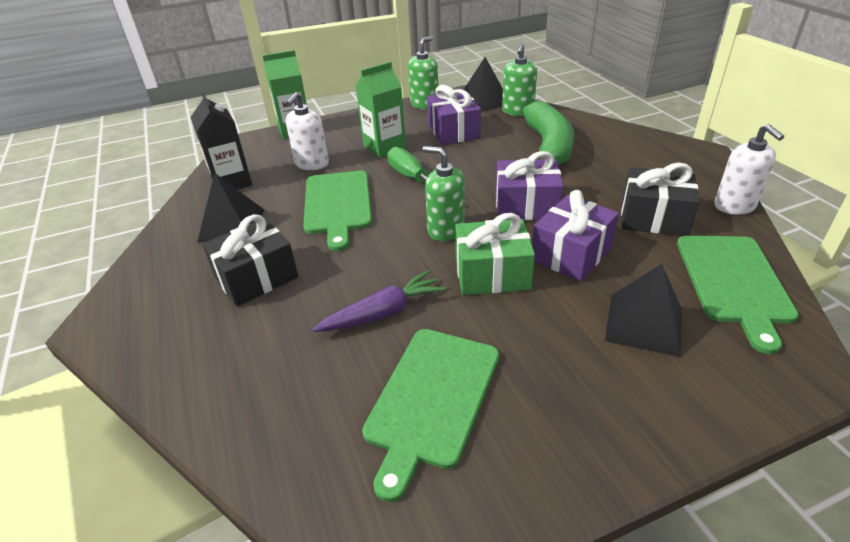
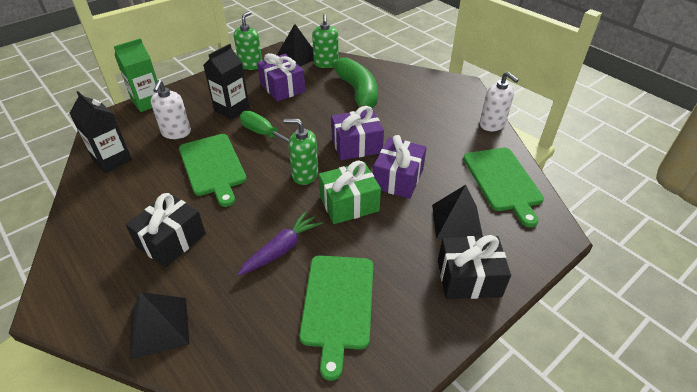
camera: 20 degrees left, 5 degrees up
(231, 225) = (130, 199): black pyramid -> black pyramid (159, 327)
(384, 147) = (232, 109): green carton -> black carton
(653, 218) = (444, 141): black gift -> black gift (468, 278)

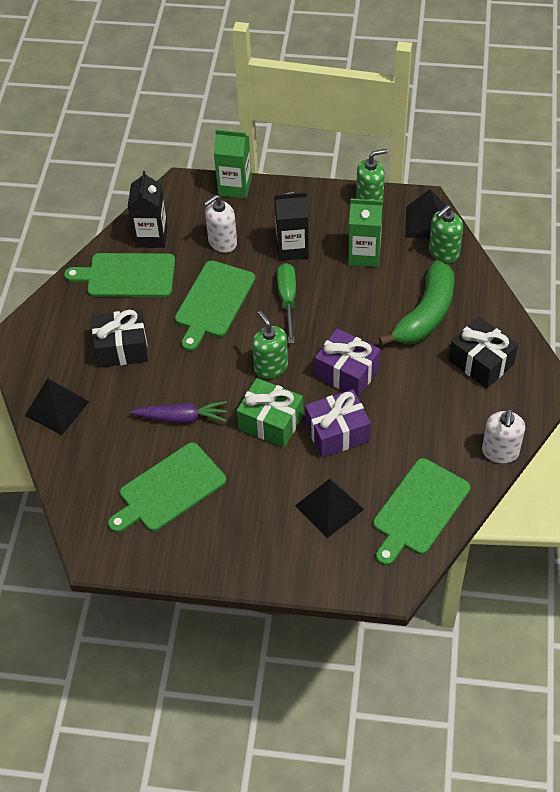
camera: 50 degrees right, 10 degrees up
(119, 193) = (127, 276): none -> green cutting board
(282, 88) = (364, 254): purple gift -> green carton
(468, 278) = (275, 552): black gift -> black gift (481, 362)

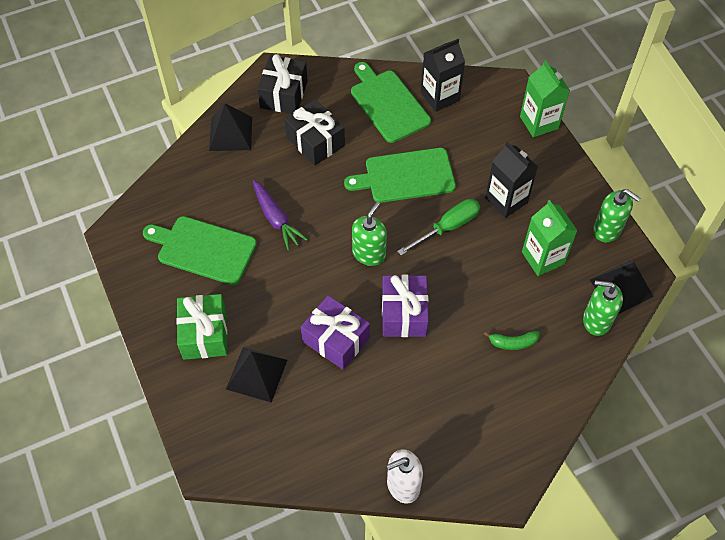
camera: 55 degrees right, 5 degrees up
(222, 242) = (472, 147): white soap dispenser -> none
(271, 422) = (314, 284): green gift -> green gift (204, 334)
(419, 510) = (297, 447): green cutting board -> none
(425, 315) = (513, 343): green banana -> green banana, size x0.43
(481, 362) = (493, 417): black gift -> black gift (284, 94)

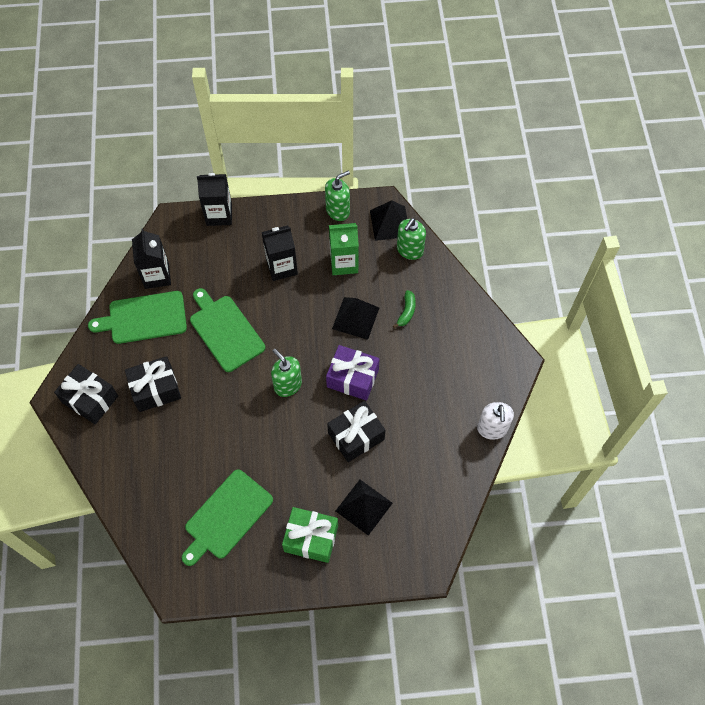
camera: 70 degrees left, 5 degrees up
(230, 133) = (112, 458): black pyramid -> black pyramid (355, 318)
(276, 219) = (222, 446): purple carrot -> none
(336, 340) = (356, 436): purple gift -> black gift
(406, 176) = (225, 331): green cutting board -> green cutting board turned 135 degrees clockwise
(447, 227) = (288, 318): green screwdriver -> none
(539, 122) = (219, 215): green carton -> black carton

